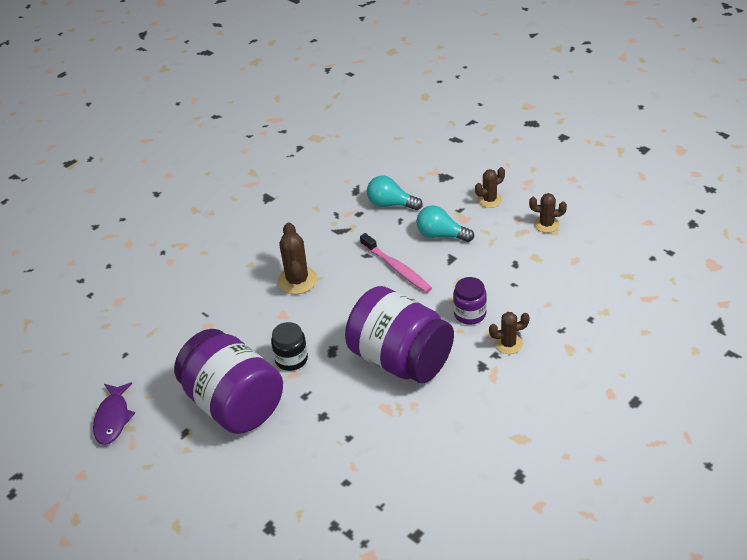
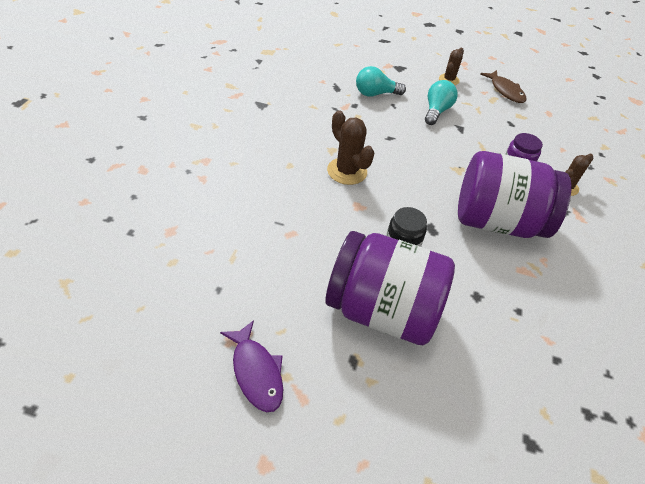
camera: 35 degrees left, 5 degrees up
(397, 268) = (425, 144): pink toothbrush -> none
(441, 235) = (436, 111): turquoise light bulb -> turquoise light bulb turned 120 degrees clockwise
(546, 224) = (505, 91): brown cactus -> brown fish

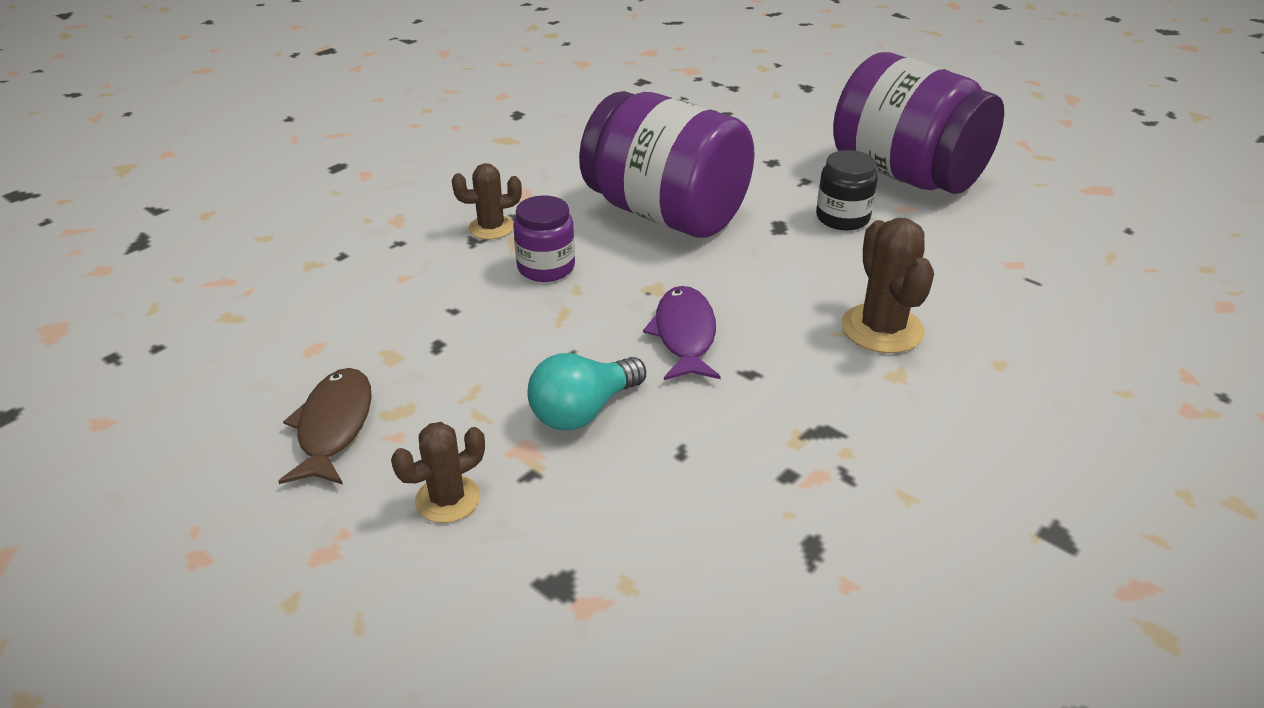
camera: 150 degrees left, 10 degrees down
(256, 372) = (1074, 164): purple fish -> purple fish (684, 335)
(375, 94) = (707, 498): turquoise light bulb -> none

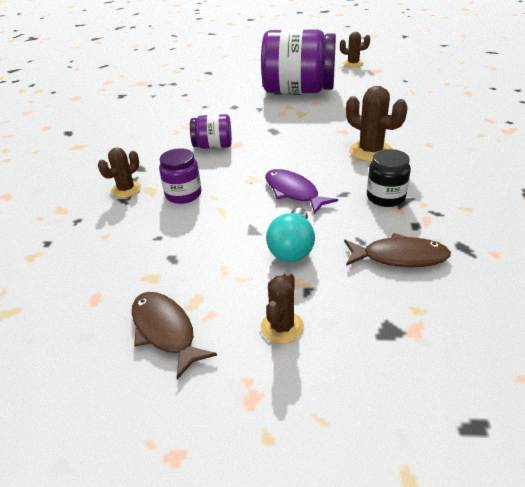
camera: 35 degrees left, 0 degrees up
(666, 214) = (213, 146): purple jar -> purple jar, size x0.46
(701, 504) = (399, 257): none -> brown fish
(842, 218) = (296, 117): black jar -> black jar (385, 197)
(1073, 160) = (353, 64): none -> brown cactus

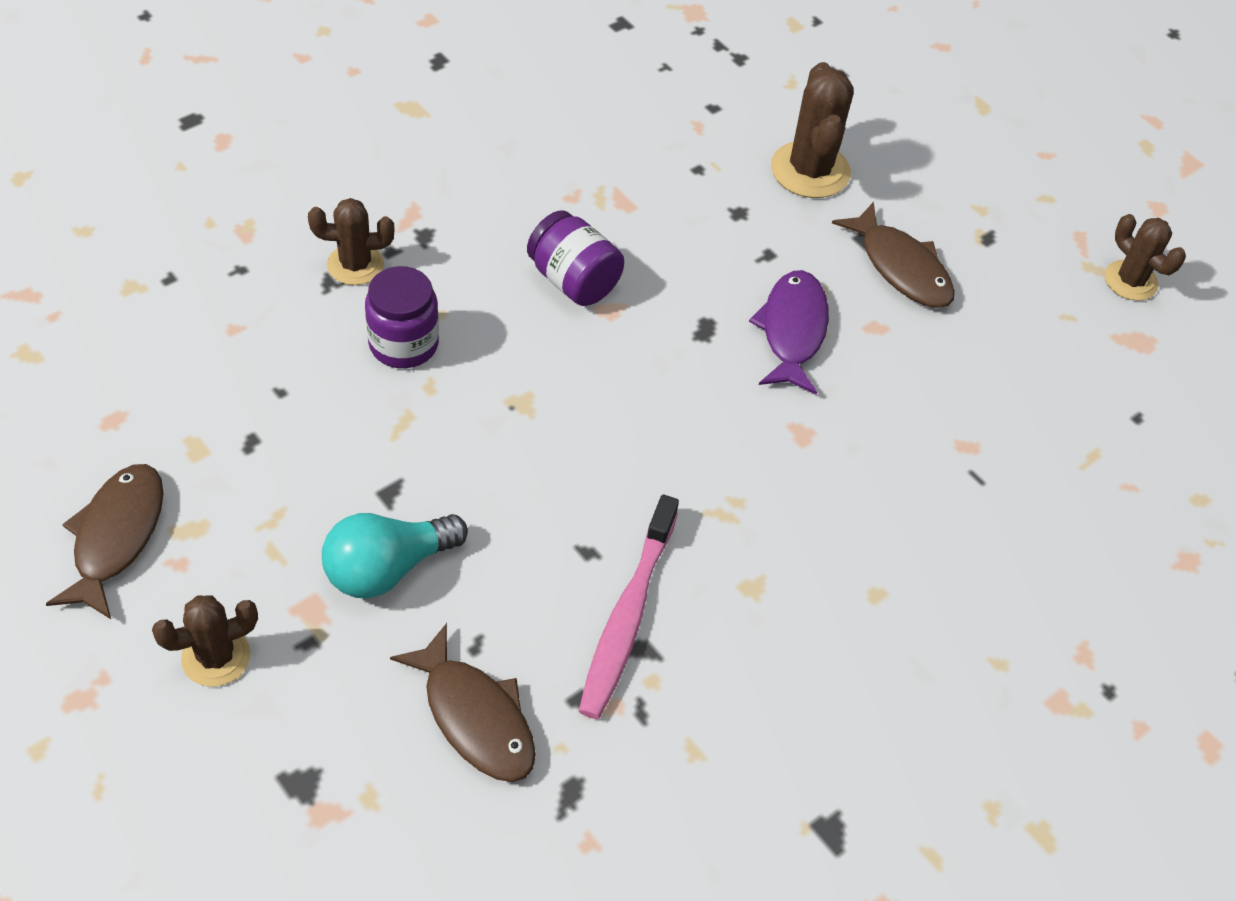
camera: 40 degrees right, 15 degrees up
(293, 192) = (533, 481): purple fish -> purple fish (792, 331)
(298, 91) = (901, 267): purple jar -> brown fish
(370, 151) = (763, 516): brown cactus -> brown cactus (810, 170)
(385, 197) = (627, 617): black jar -> pink toothbrush

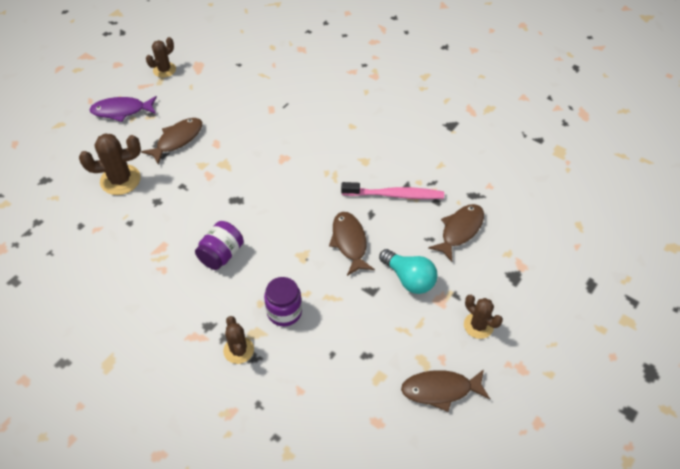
camera: 100 degrees left, 0 degrees up
(525, 490) = (349, 242): none -> brown fish
(792, 331) = (227, 170): purple fish -> purple fish (121, 111)

